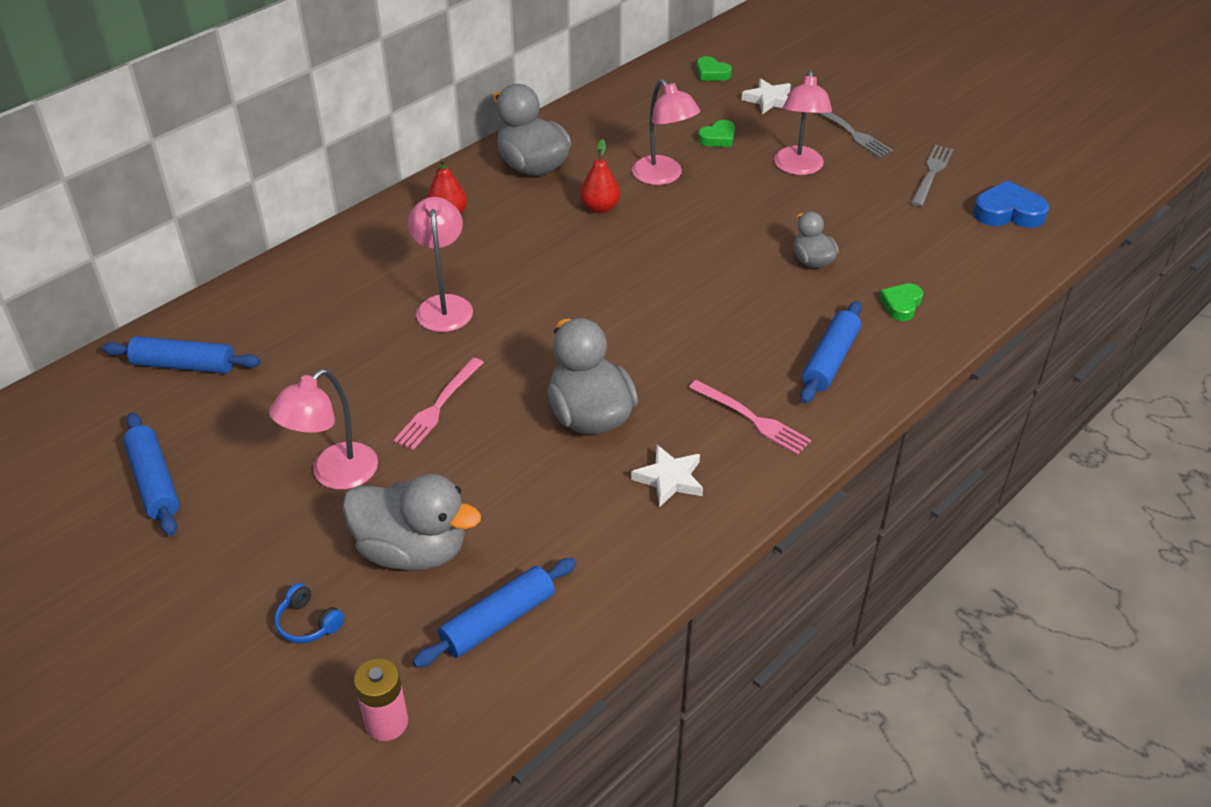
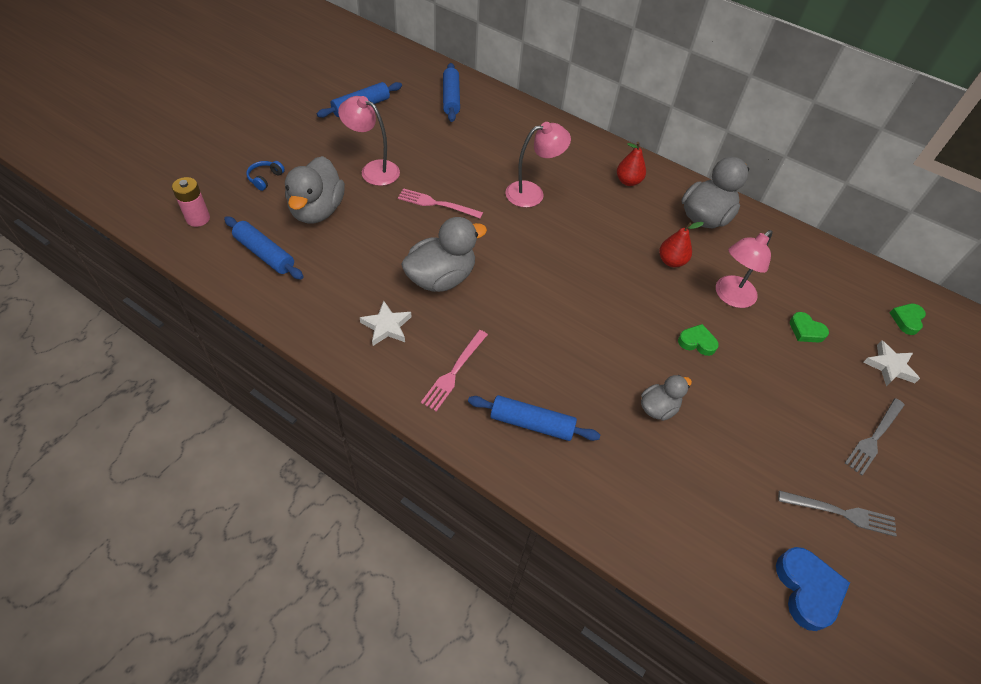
camera: 75 degrees right, 10 degrees up
(798, 168) = (791, 393): pink lamp -> none
(901, 305) = (620, 480): green heart -> green heart (697, 342)

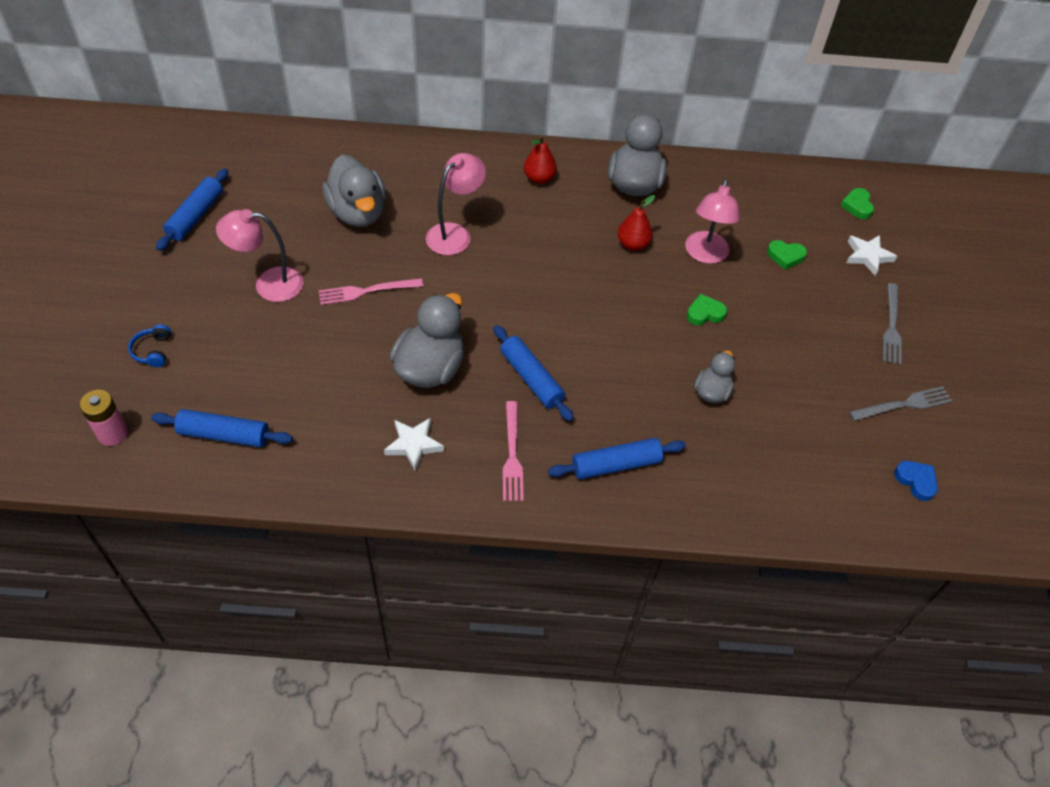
camera: 30 degrees left, 0 degrees up
(317, 210) = (243, 359): grey duck -> grey duck (358, 213)
(451, 98) = (290, 162): blue rolling pin -> blue rolling pin (531, 378)
(807, 589) = (916, 481): blue heart -> blue heart, size x0.63

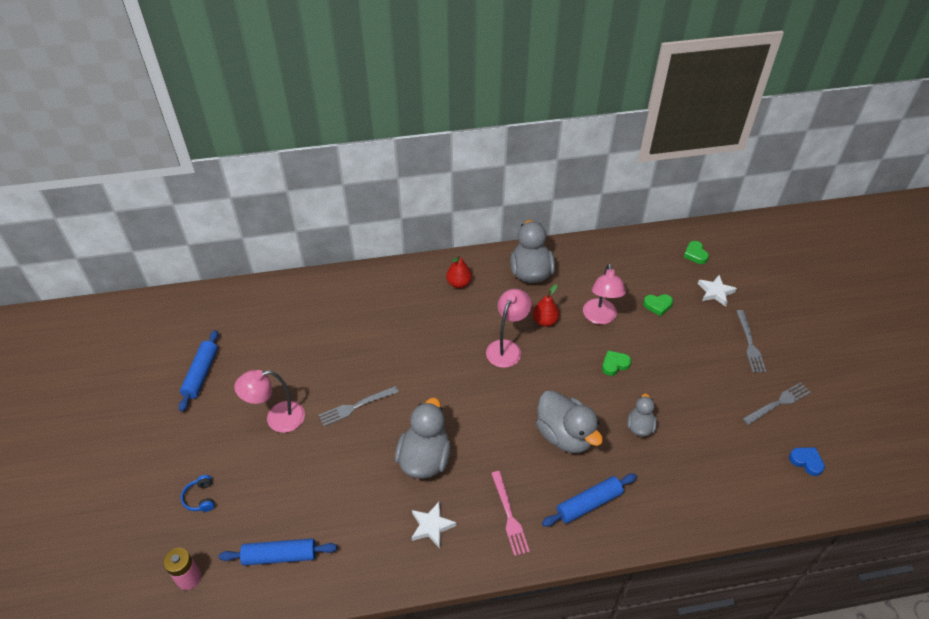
camera: 10 degrees left, 5 degrees down
(358, 213) = (329, 342): grey duck -> grey duck (565, 435)
(366, 291) = (356, 406): pink fork -> grey fork
(455, 234) = (409, 343): pink lamp -> pink lamp (507, 348)
(531, 378) = (504, 448): blue rolling pin -> none

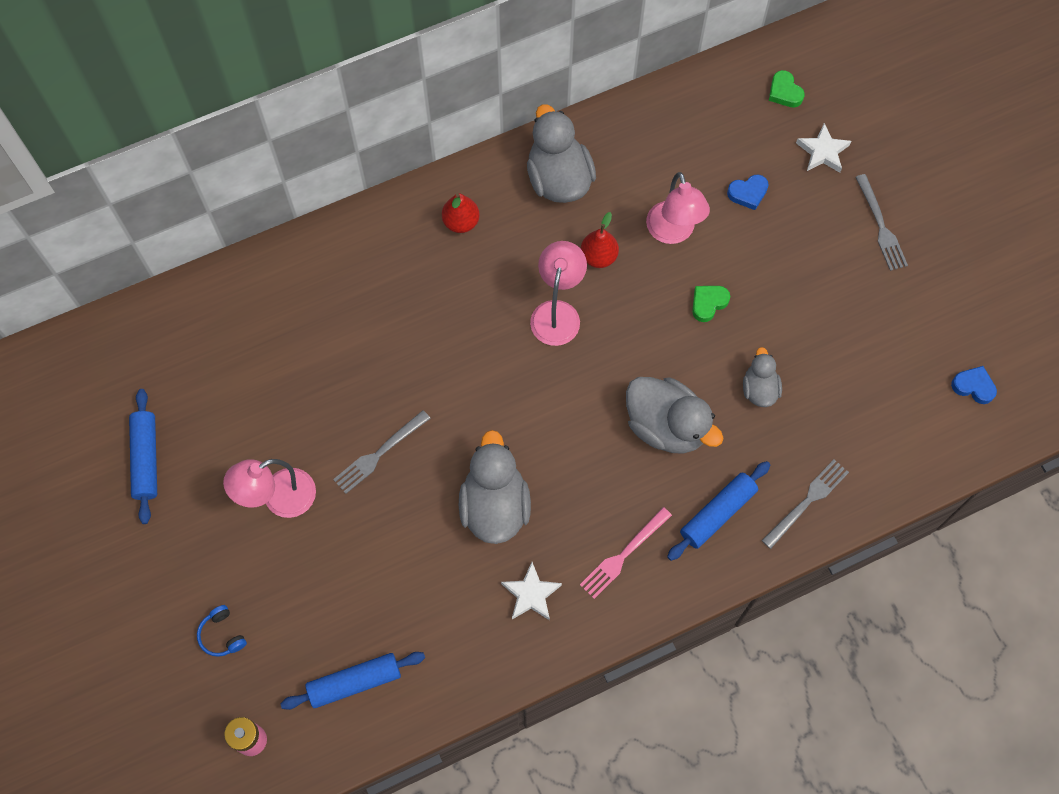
camera: 15 degrees left, 20 degrees up
(509, 516) = (623, 555): pink fork -> pink fork turned 75 degrees clockwise
(658, 305) = (748, 193): green heart -> blue heart
(778, 403) = (929, 309): grey fork -> grey fork (807, 501)

